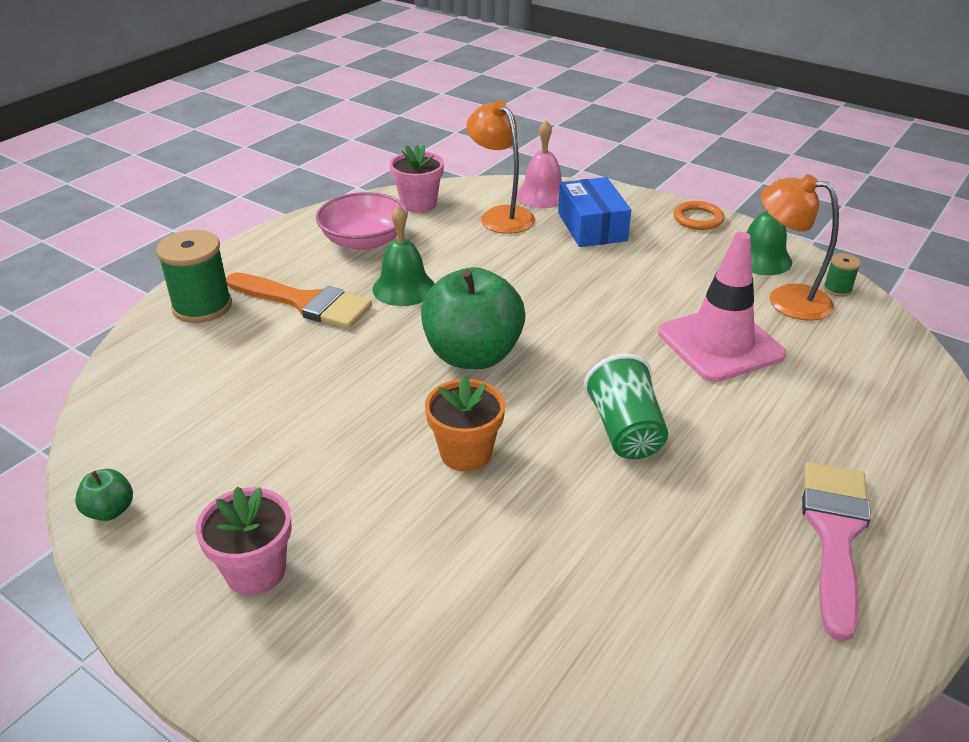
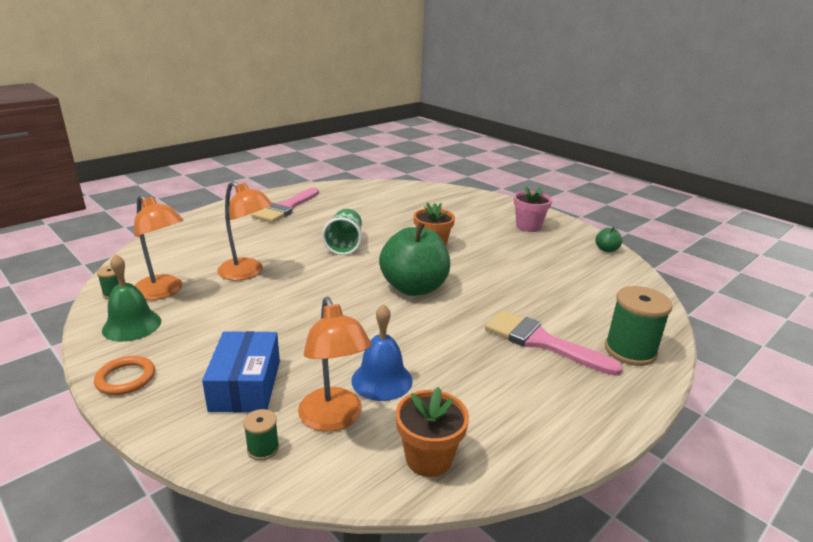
camera: 170 degrees left, 10 degrees down
(305, 302) = (541, 342): orange brush -> pink brush
(364, 241) = (496, 403): pink bowl -> none
(404, 288) = (457, 343): green bell -> none
(418, 204) = (428, 458): pink flower pot -> orange flower pot
(473, 245) = (382, 380): none -> blue bell
(542, 195) = (263, 448): pink bell -> green spool
(720, 344) = (247, 273): pink traffic cone -> orange lamp

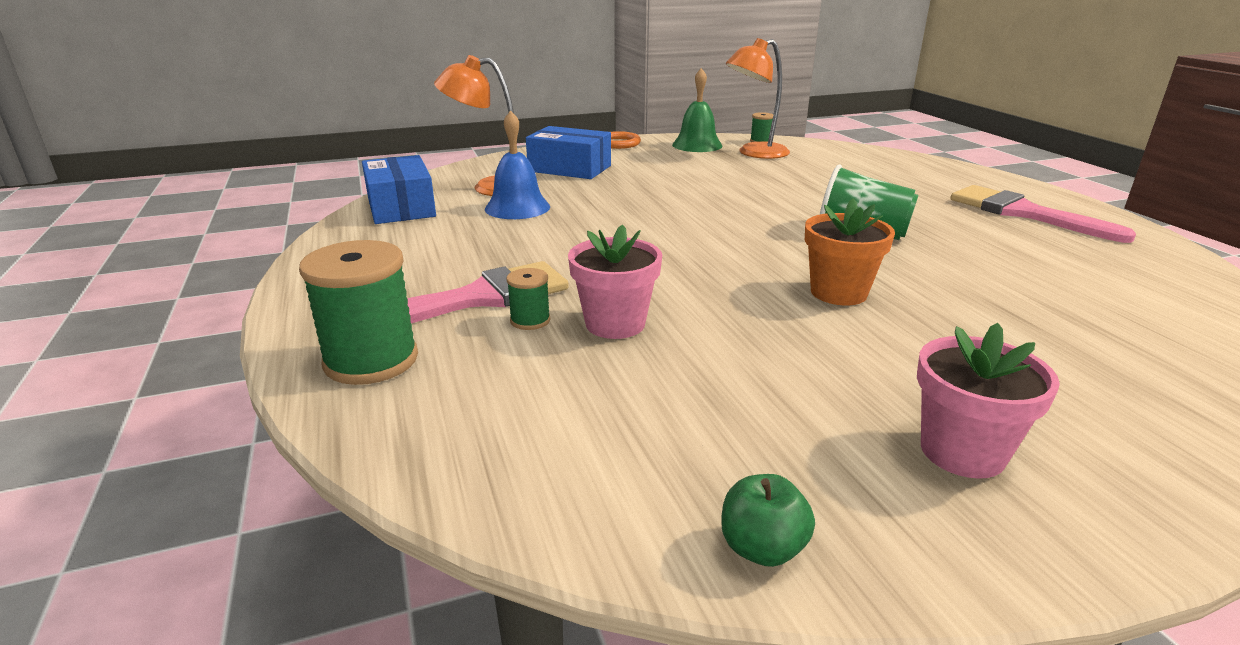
camera: 115 degrees right, 0 degrees up
(247, 273) = (784, 180): orange lamp -> none
(263, 448) = (489, 168): green spool -> green spool (530, 320)
(414, 288) = (692, 252): green apple -> none
(428, 458) = (401, 207): orange flower pot -> blue box
(520, 294) = (615, 324): none -> pink flower pot

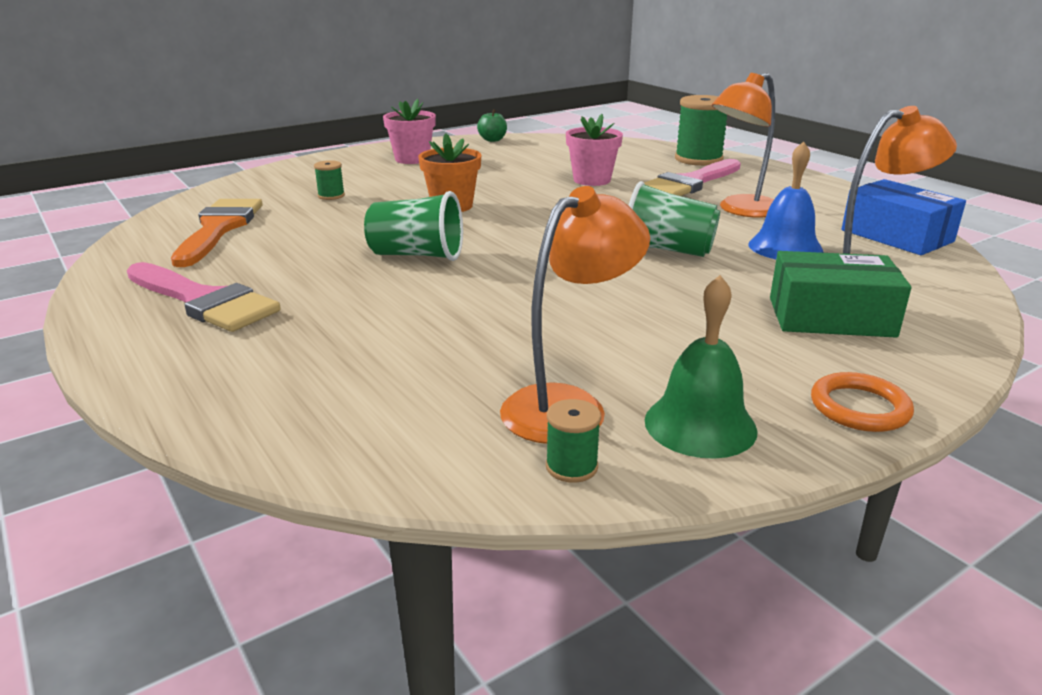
camera: 165 degrees right, 0 degrees up
(488, 247) = (741, 210): none -> orange lamp
(530, 320) = (643, 177): green spool -> green spool (331, 196)
(569, 168) = (830, 317): blue box -> green box
(623, 215) = (667, 250): none -> green cup
(1131, 288) = (219, 228): none -> orange brush

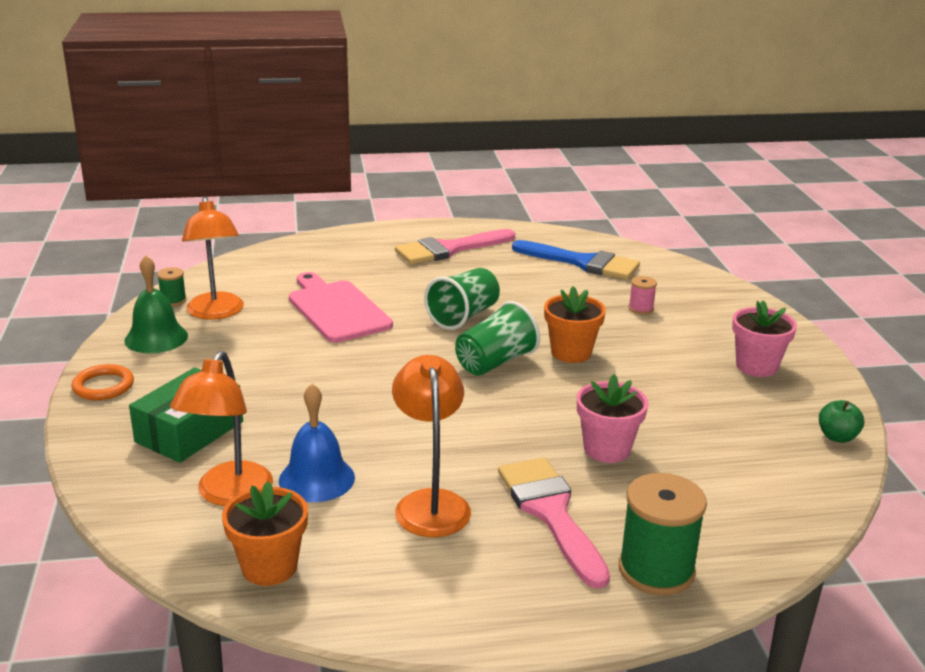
camera: 115 degrees right, 0 degrees up
(219, 228) = (583, 263): orange brush -> blue brush
(331, 196) = (641, 309): green spool -> pink spool
(466, 323) = (336, 309): none -> pink cutting board
(667, 250) = (373, 416): green cup -> green cup (495, 362)
(896, 236) = (269, 567): blue box -> orange flower pot

